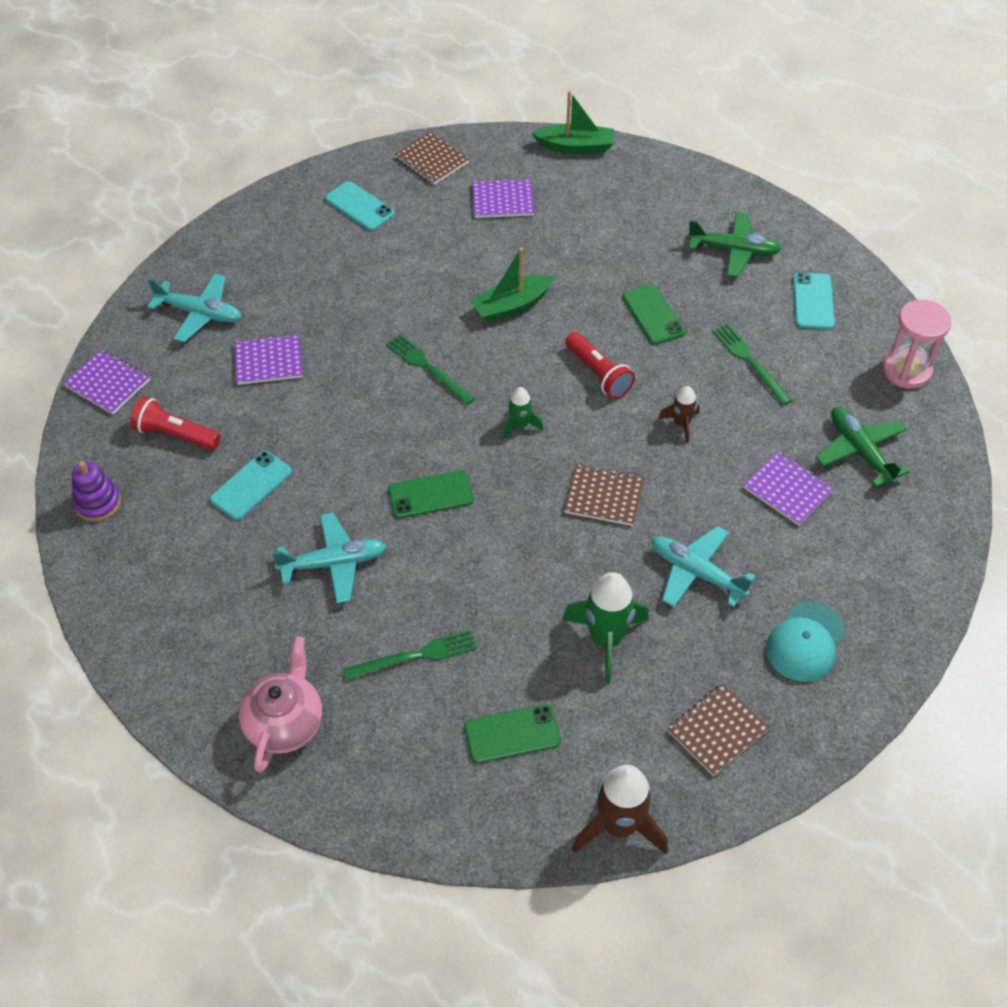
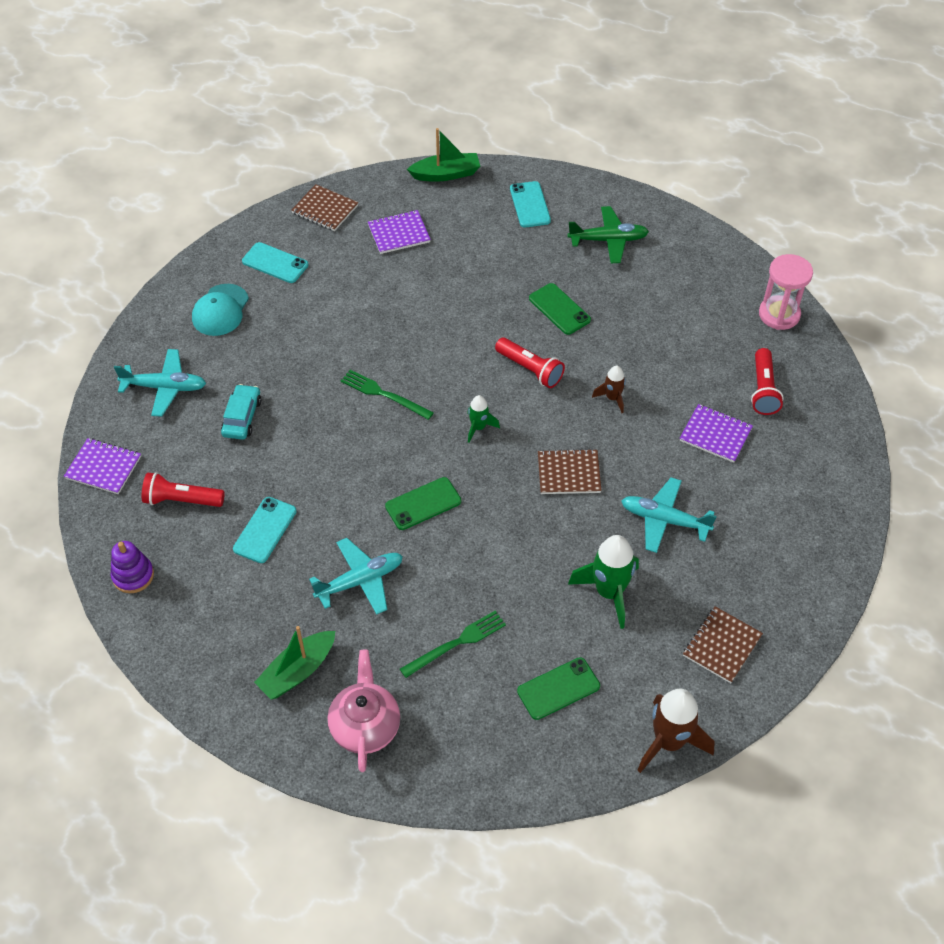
camera: 15 degrees left, 0 degrees up
(269, 361) = (242, 417): purple notebook -> turquoise car
(511, 305) = (437, 325): green boat -> green boat (297, 671)
(750, 361) = (651, 333): green fork -> none
(805, 642) = (768, 557): turquoise cap -> turquoise cap (220, 310)
(813, 301) = (687, 271): turquoise phone -> turquoise phone (530, 205)
(860, 451) = (763, 390): green plane -> red flashlight

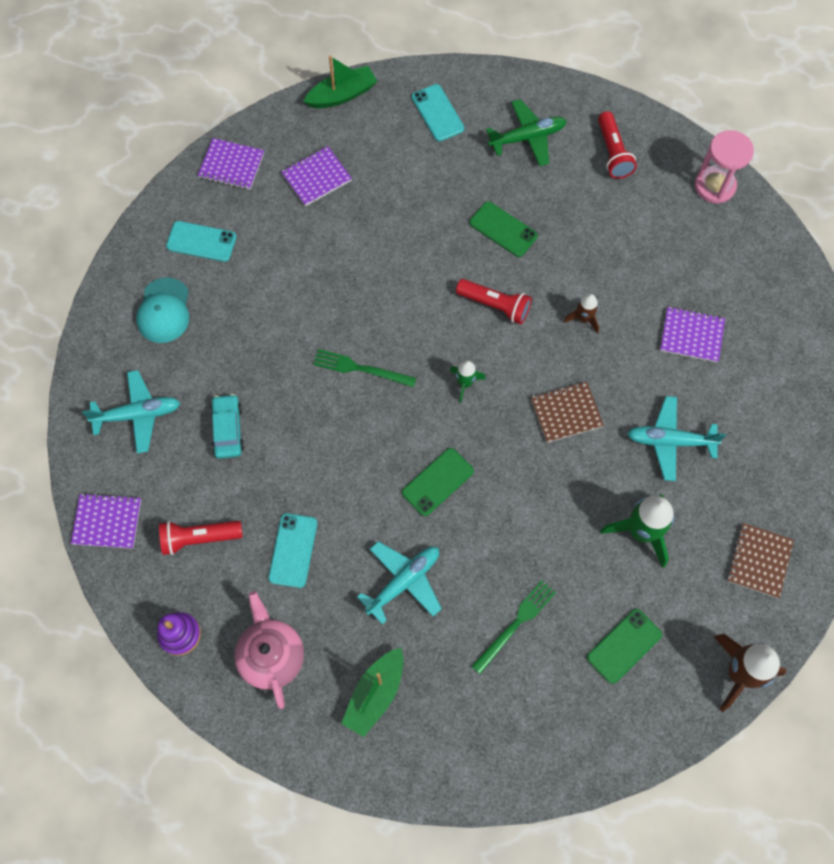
camera: 15 degrees left, 15 degrees up
(325, 209) = (231, 165): brown notebook -> purple notebook
(365, 726) = (457, 733): pink teapot -> pink teapot (271, 655)
(763, 390) = (722, 275): red flashlight -> red flashlight (612, 153)

